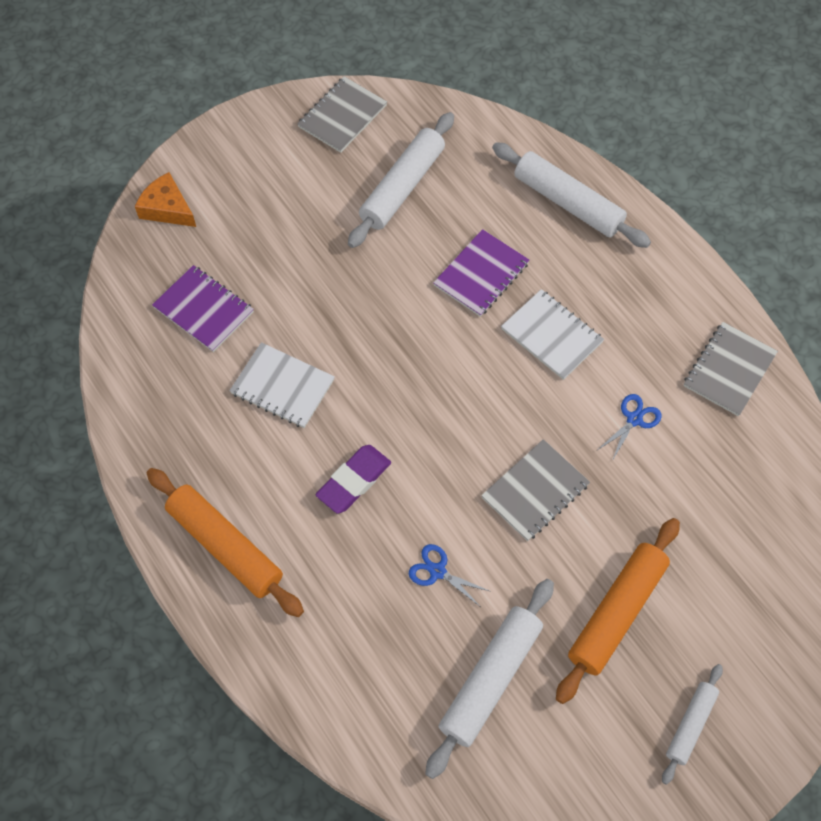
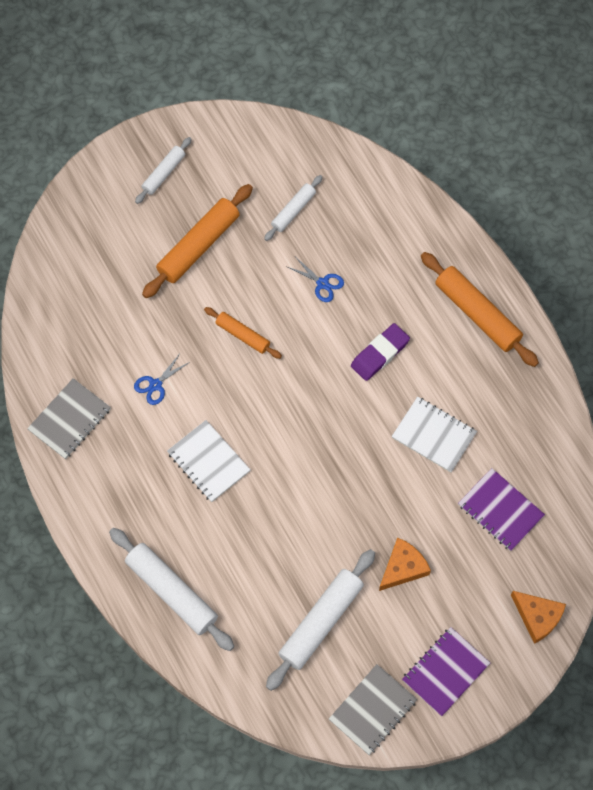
camera: 175 degrees left, 5 degrees up
(316, 244) = (403, 567): none -> orange cheese
(481, 274) = (260, 524): purple notebook -> purple notebook (445, 672)
(490, 679) = (293, 210): white rolling pin -> white rolling pin, size x0.57
(535, 491) = (243, 335): grey notebook -> orange rolling pin

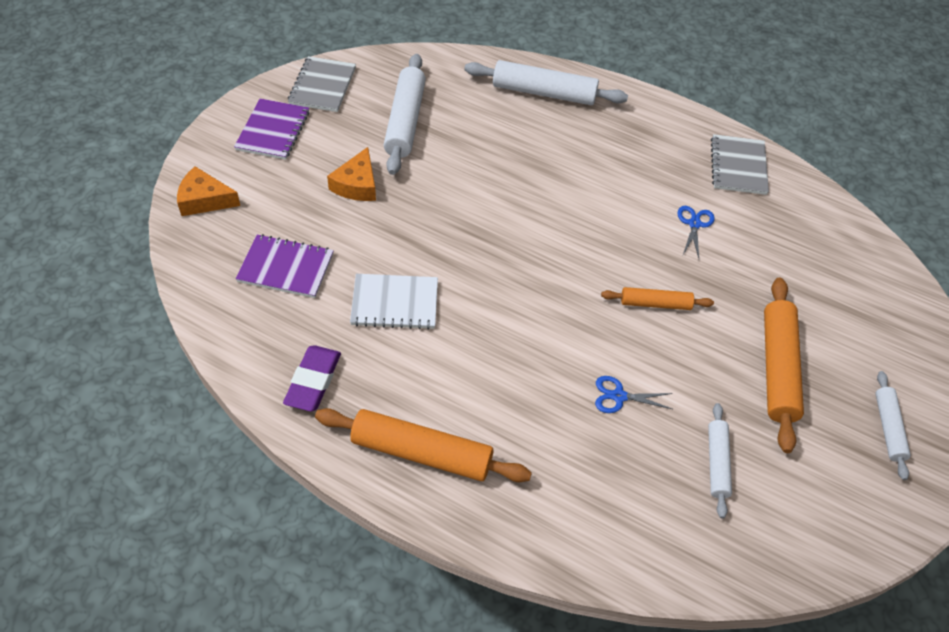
camera: 145 degrees right, 15 degrees down
(208, 462) = (593, 187): white notebook -> none
(380, 354) = (503, 354): purple eraser -> purple eraser (313, 381)

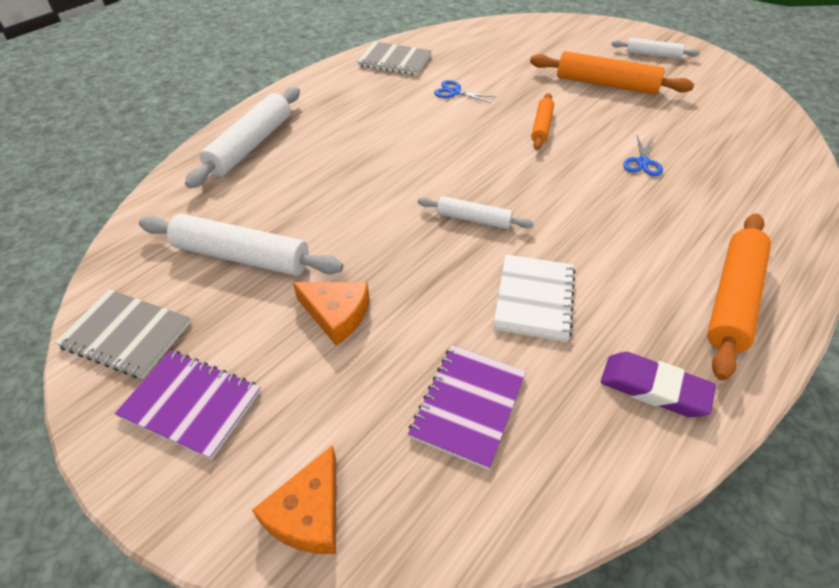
camera: 75 degrees left, 5 degrees down
(717, 463) = (698, 126): white rolling pin -> white rolling pin (473, 219)

